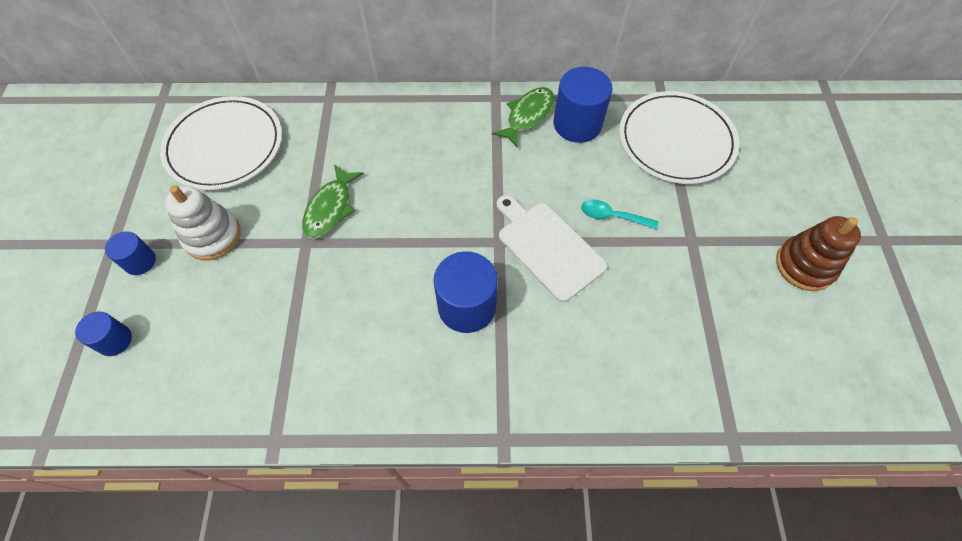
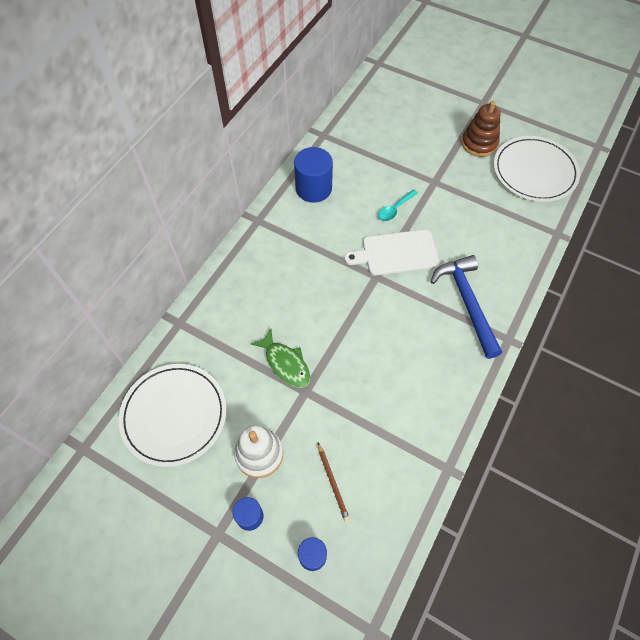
camera: 60 degrees left, 0 degrees up
(206, 321) = (333, 483): none -> brown pencil
(467, 306) = (412, 316): blue cylinder -> none
(527, 116) = (287, 211): green fish -> none
(528, 361) = (467, 302): none -> blue hammer
(676, 140) = (361, 148): white plate -> white plate (534, 171)

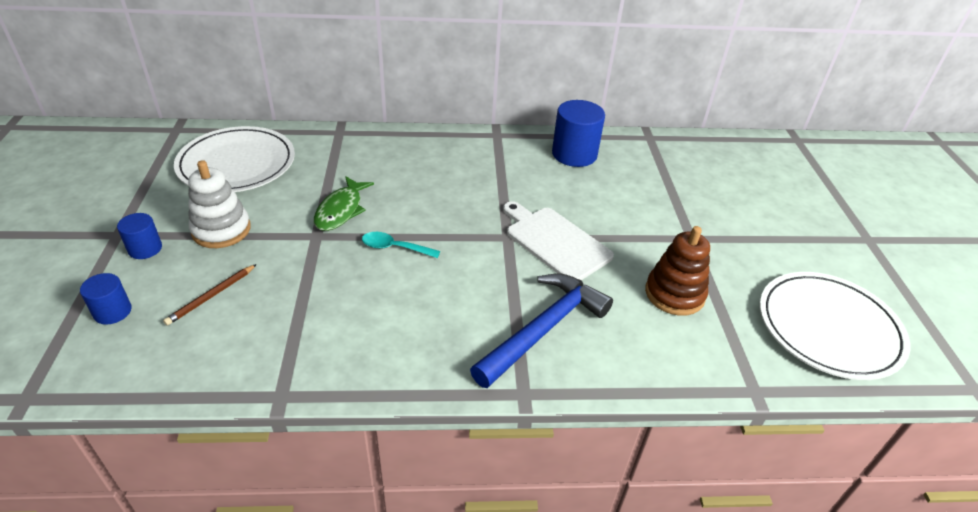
camera: 55 degrees right, 20 degrees down
(395, 209) = (614, 220): turquoise spoon -> turquoise spoon (394, 248)
(479, 143) = (799, 257): brown stacking toy -> brown stacking toy (674, 294)

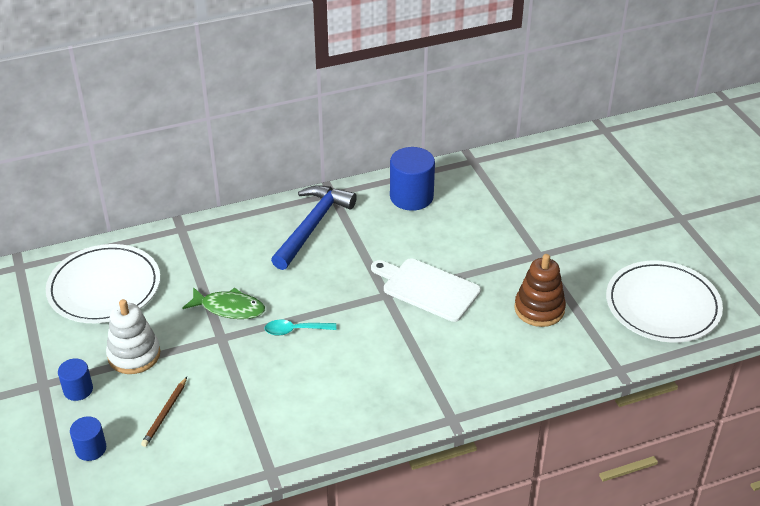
camera: 15 degrees left, 0 degrees up
(341, 210) = (229, 308): green fish -> green fish turned 75 degrees counterclockwise
(544, 329) = (448, 366): blue hammer -> blue hammer (313, 226)

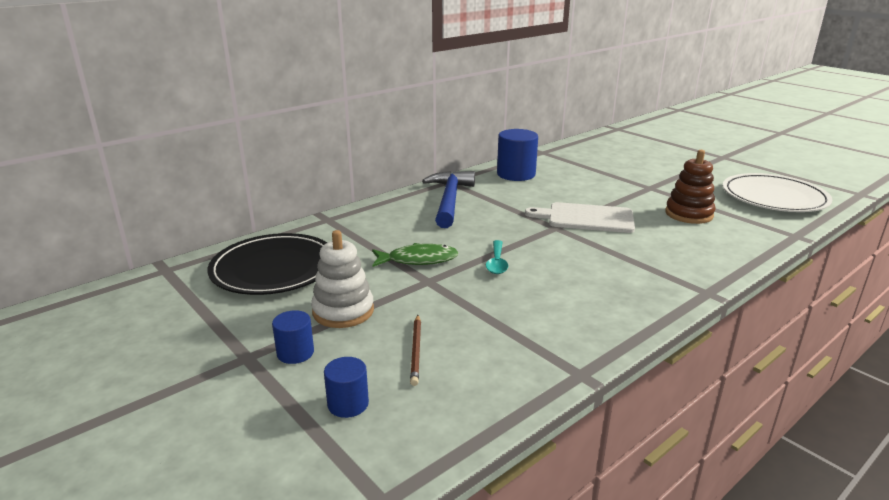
camera: 20 degrees left, 15 degrees down
(104, 287) = (274, 268): white plate -> black plate
(295, 330) = (497, 263): turquoise spoon -> turquoise spoon turned 60 degrees counterclockwise

